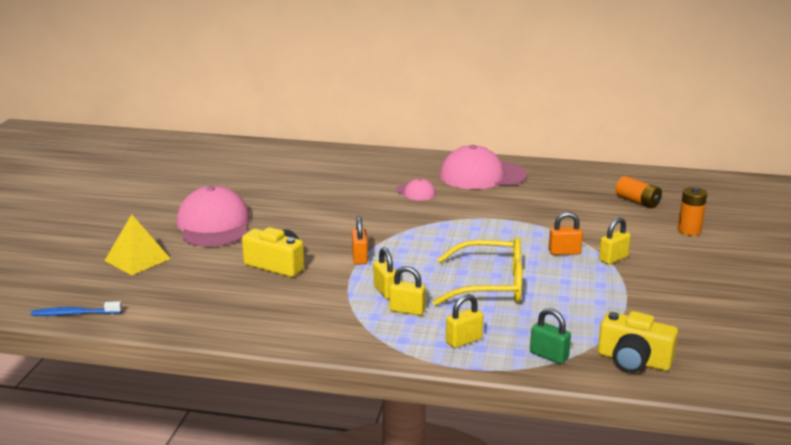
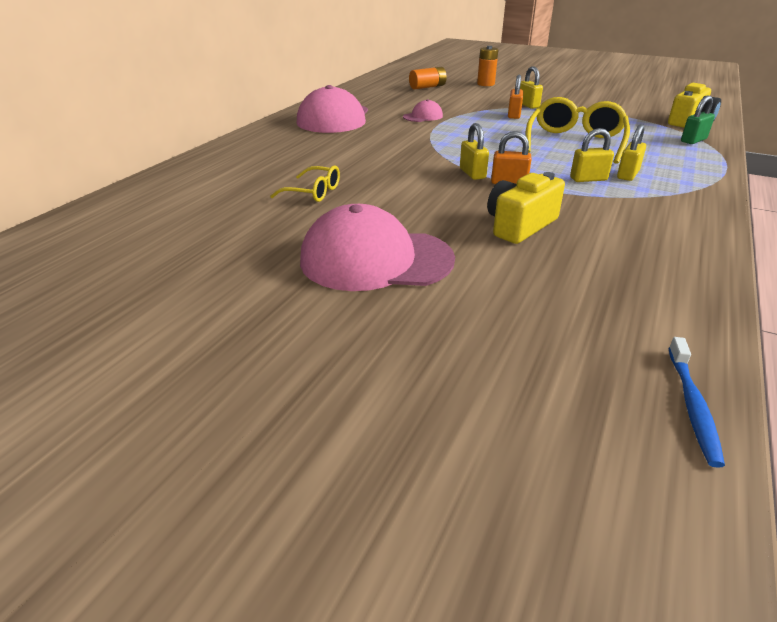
camera: 75 degrees left, 10 degrees up
(137, 259) = (480, 333): yellow pyramid -> none
(309, 194) = (313, 192): none -> yellow glasses
(415, 192) = (353, 145): pink cap -> pink cap (423, 116)
(463, 340) = (680, 161): yellow padlock -> yellow padlock (472, 173)

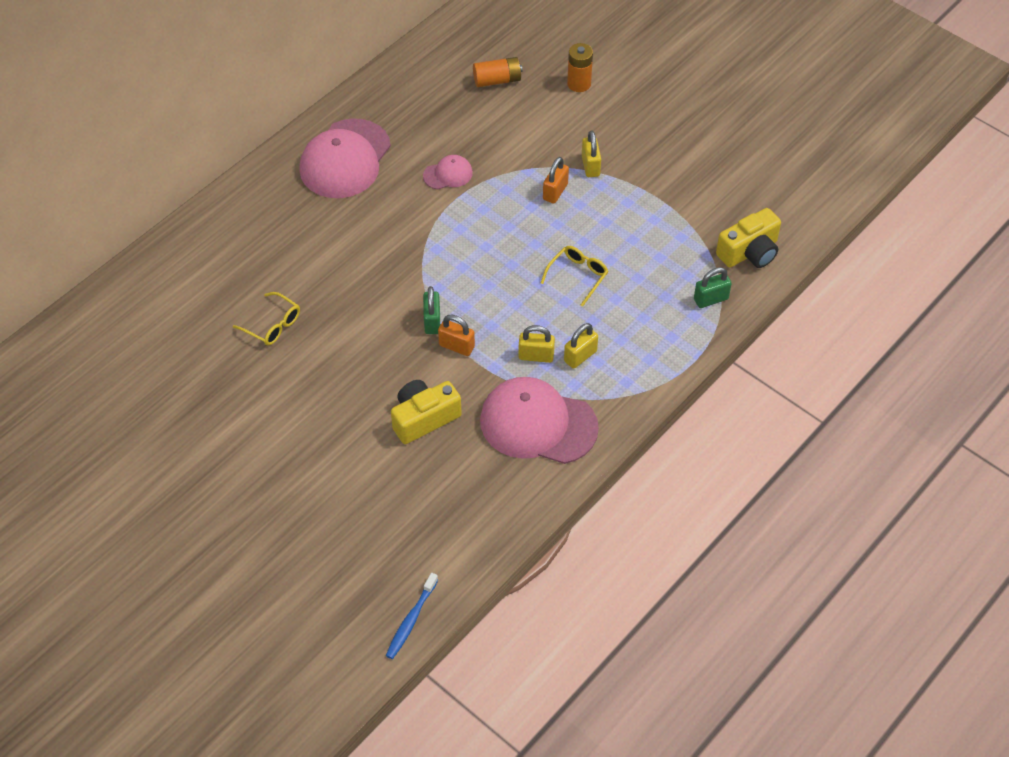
camera: 15 degrees right, 20 degrees up
(376, 259) = (288, 439): pink cap -> pink cap (538, 424)
(472, 173) = (432, 321): yellow padlock -> green padlock
(574, 142) = (578, 276): yellow glasses -> yellow glasses, size x0.54

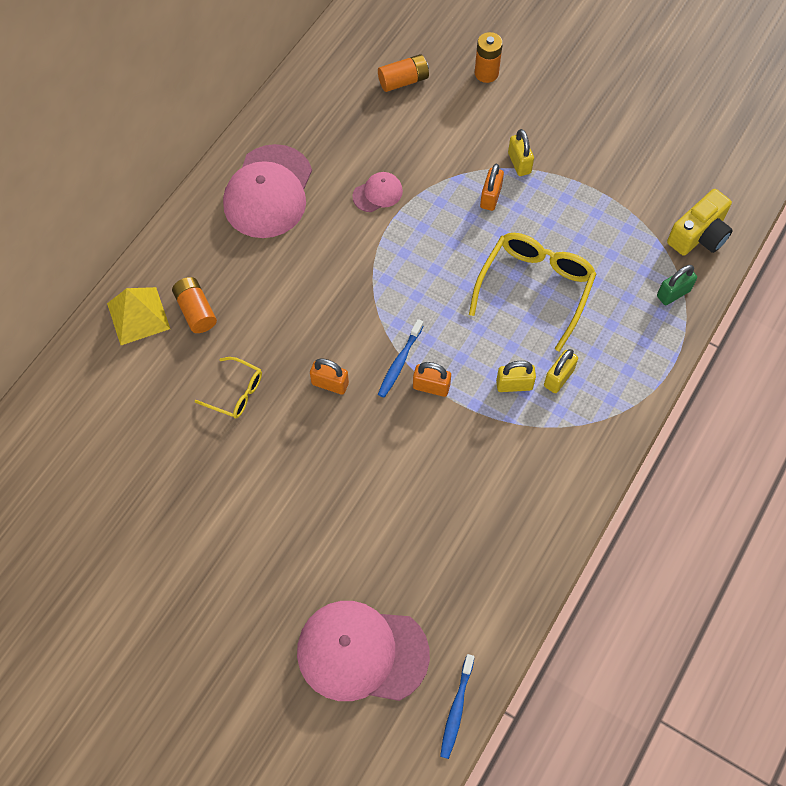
camera: 10 degrees left, 10 degrees up
(198, 247) = (138, 316): none -> yellow pyramid
(252, 251) = (196, 311): none -> orange battery
(362, 330) = (330, 384): none -> orange padlock
(424, 418) = (416, 474): yellow camera -> none
(432, 321) = (399, 362): green padlock -> blue toothbrush
(538, 424) = (534, 461): pink cap -> pink cap (362, 652)
(578, 276) = (535, 288): yellow glasses -> yellow glasses, size x1.86

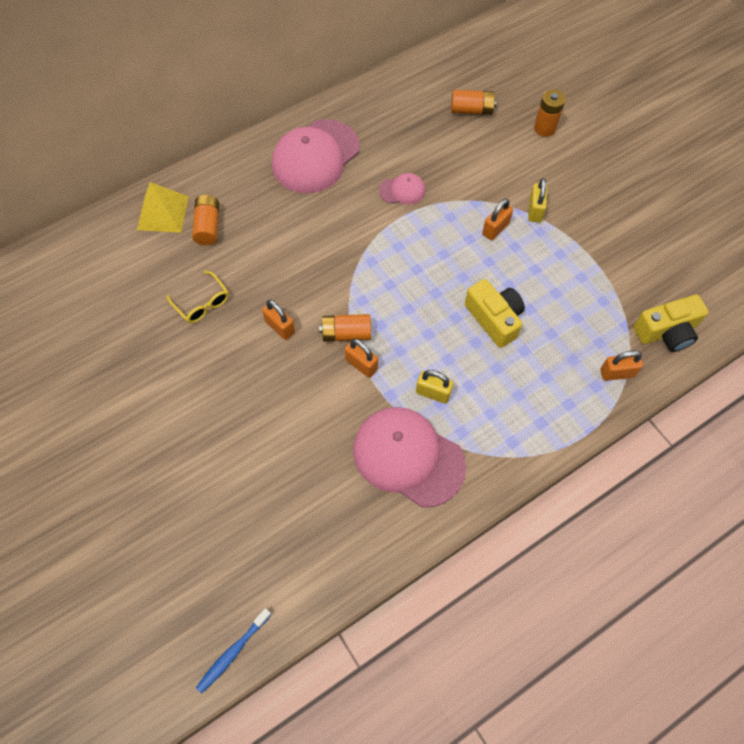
camera: 25 degrees right, 0 degrees up
(362, 652) = (182, 563): pink cap -> pink cap (408, 457)
(399, 362) = (346, 333): blue toothbrush -> orange battery
(535, 288) = (494, 319): yellow glasses -> yellow camera
(558, 378) = (475, 403): yellow padlock -> none
(673, 293) = (616, 373): green padlock -> orange padlock

